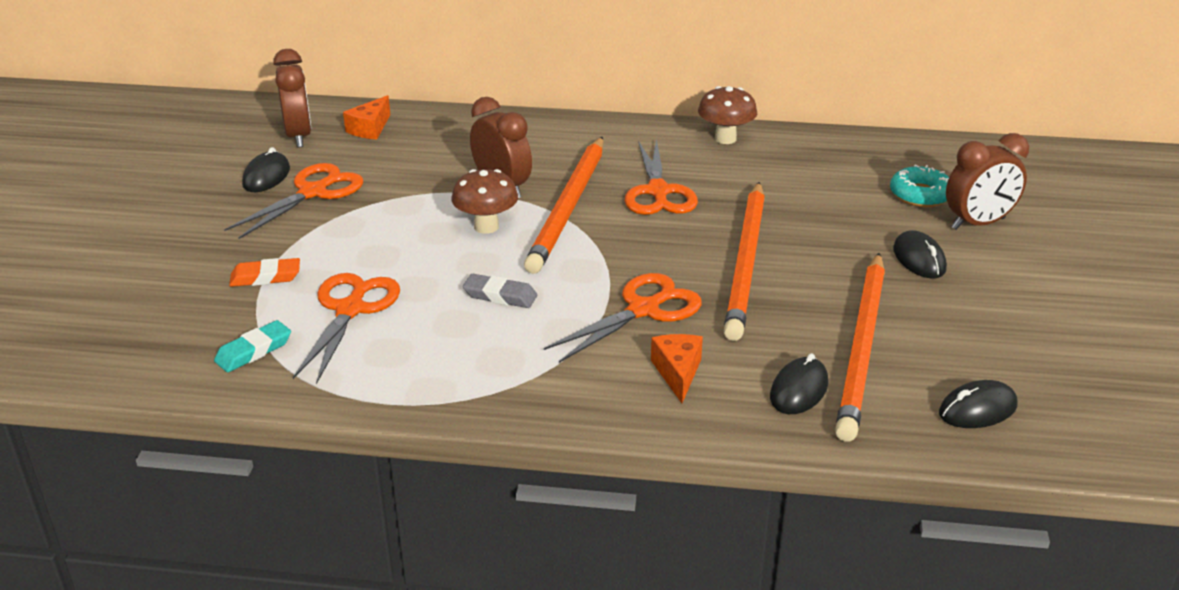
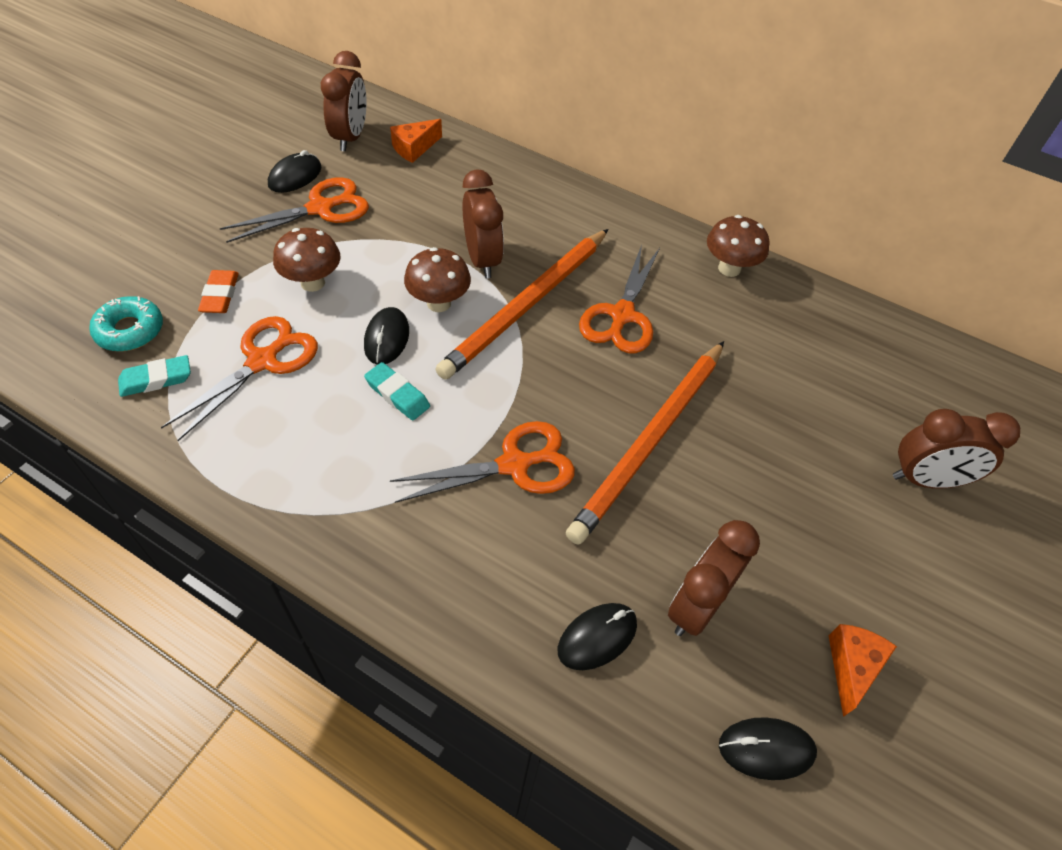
camera: 20 degrees right, 20 degrees up
(265, 277) = (220, 295): orange eraser -> orange eraser turned 75 degrees clockwise
(352, 245) = (312, 283): none -> brown mushroom
(500, 296) = (397, 394): grey eraser -> turquoise eraser
(677, 373) = (495, 562): orange cheese -> orange cheese (852, 667)
(862, 348) = (697, 606): orange pencil -> brown clock
(919, 259) = (830, 506): black mouse -> black mouse (386, 338)
(920, 195) = (886, 415): turquoise donut -> turquoise donut (130, 330)

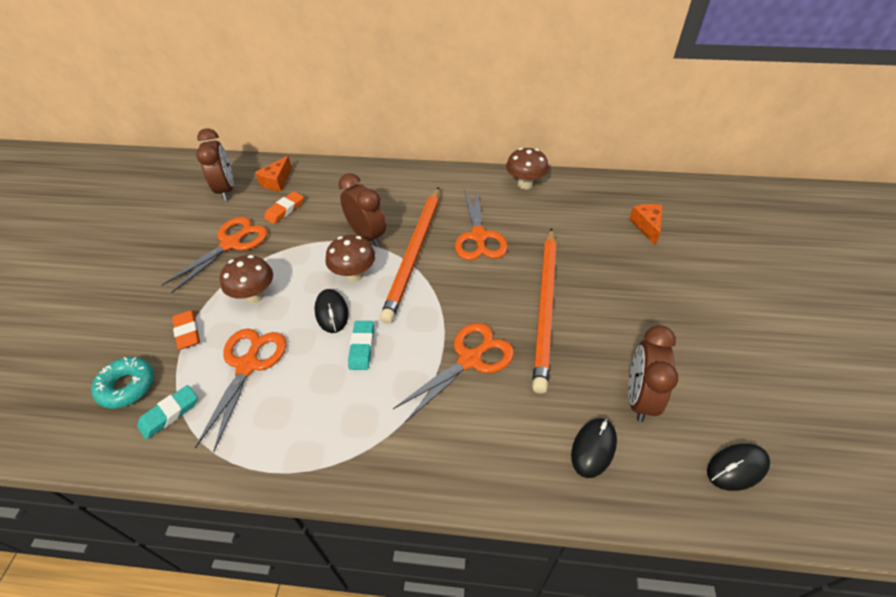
camera: 20 degrees left, 5 degrees down
(295, 177) = (199, 229): black mouse -> none
(397, 394) = (362, 347): turquoise eraser -> turquoise eraser turned 75 degrees clockwise
(403, 189) = (285, 210): none -> orange eraser
(852, 667) = (748, 391): orange cheese -> orange cheese (647, 226)
(926, 479) = (712, 262): brown clock -> none

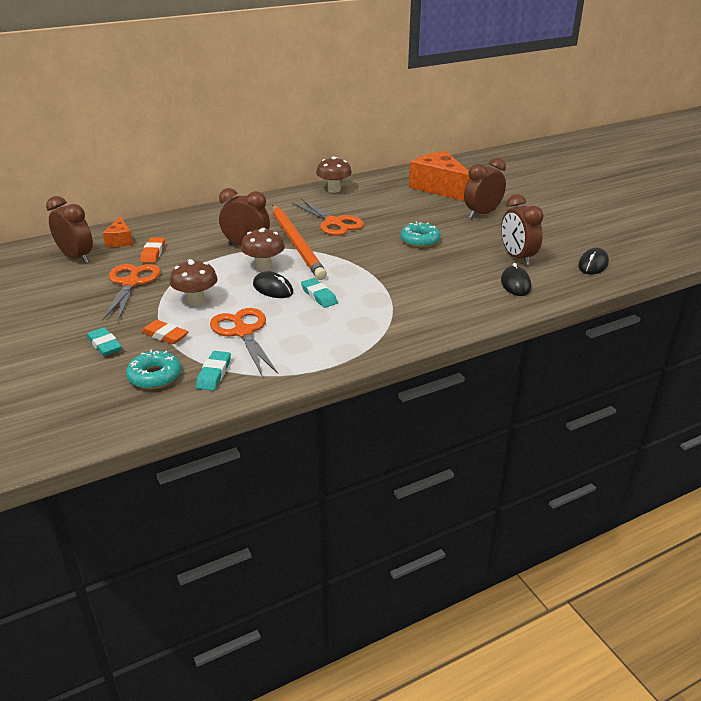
camera: 35 degrees left, 15 degrees down
(136, 318) = (104, 345): none -> turquoise eraser
(470, 360) = (400, 276): orange scissors -> none
(545, 307) = (420, 240): orange pencil -> turquoise donut
(647, 226) = (440, 188): orange cheese -> orange cheese, size x2.07
(661, 294) = (482, 214): none -> brown clock

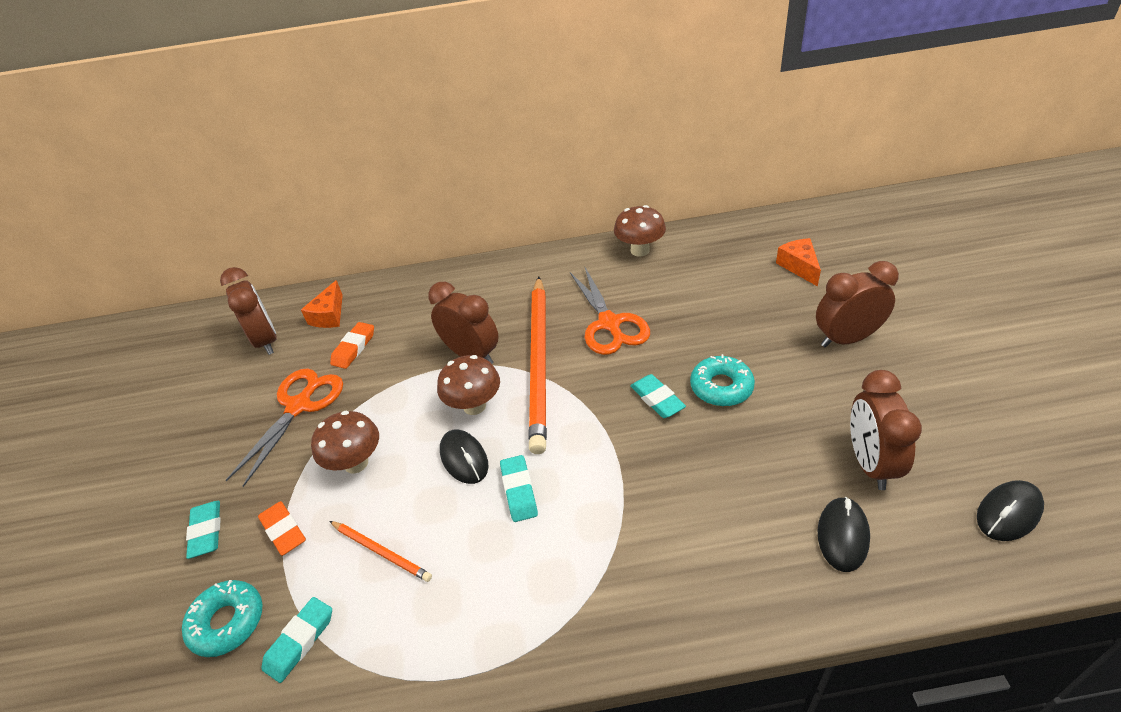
camera: 25 degrees right, 10 degrees up
(243, 332) = (381, 552): orange scissors -> orange pencil
(383, 249) = (657, 399): none -> turquoise eraser
(440, 188) = (799, 267): orange cheese -> orange cheese, size x0.48

